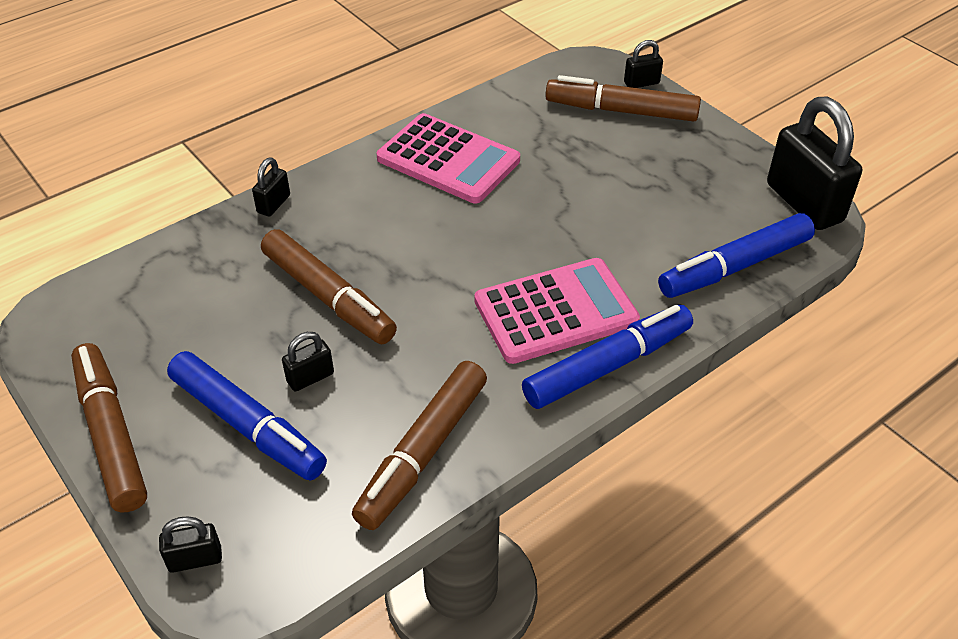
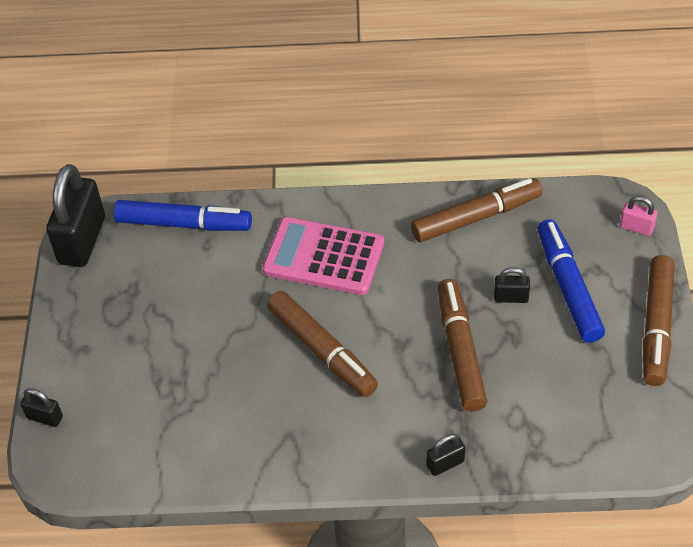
camera: 140 degrees left, 5 degrees up
(195, 559) = (636, 227): black padlock -> pink padlock
(448, 160) = (276, 428): pink calculator -> none
(608, 365) = (328, 208): blue marker -> none
(621, 111) = (96, 396): brown marker -> brown marker (322, 350)

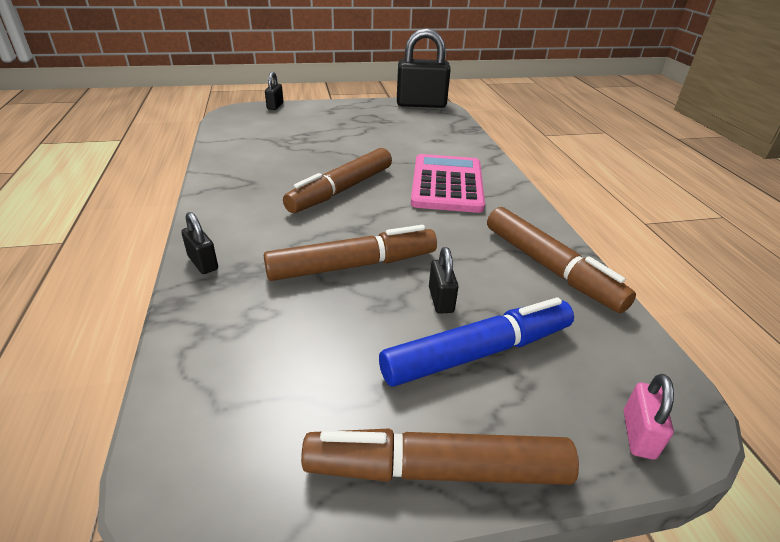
camera: 75 degrees right, 15 degrees down
(184, 224) = (452, 131): blue marker -> none

